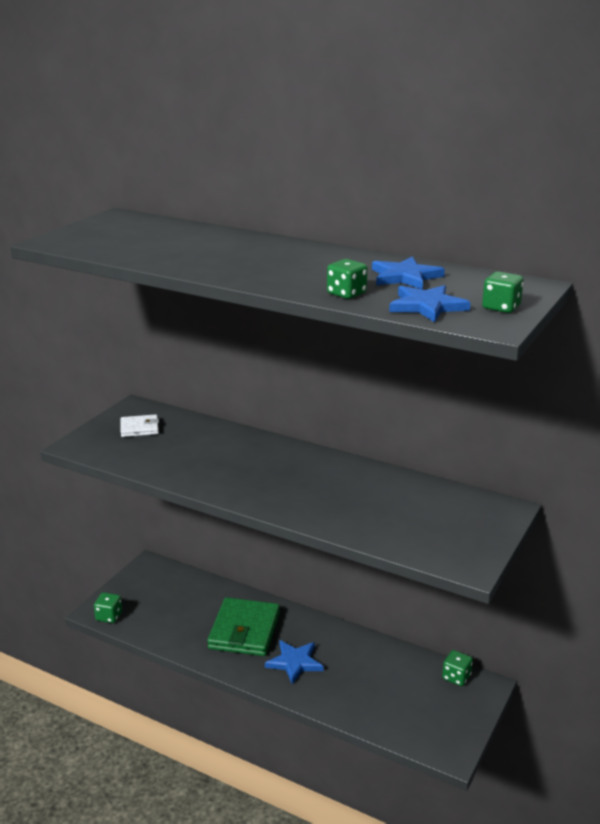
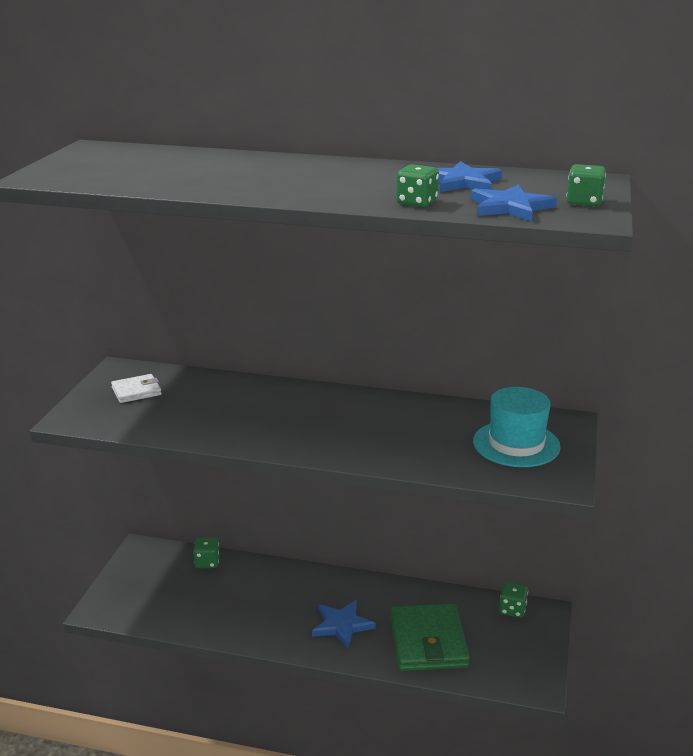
camera: 15 degrees left, 0 degrees up
(109, 616) = (115, 613): green dice -> green dice (207, 562)
(244, 630) = (275, 601): green wallet -> green wallet (428, 642)
(446, 523) = (516, 444): none -> turquoise hat

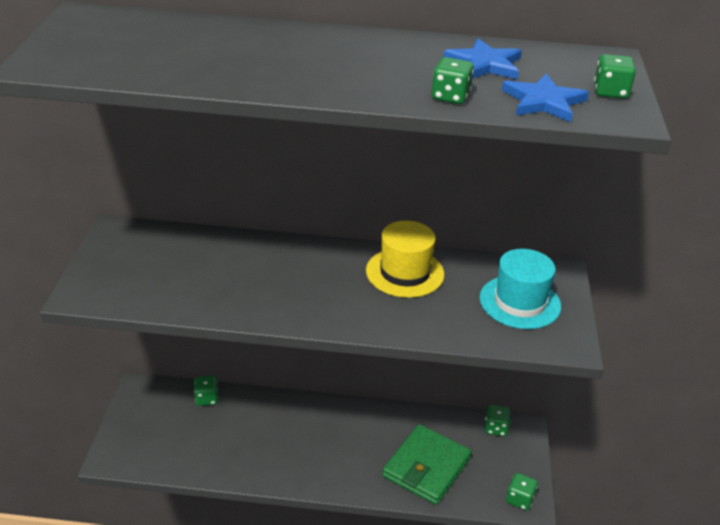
camera: 10 degrees left, 10 degrees up
(136, 391) = (140, 257): white wallet -> none
(342, 625) = (345, 456): blue star -> none
(399, 414) = (405, 272): none -> yellow hat
(428, 642) = (426, 467): green wallet -> green wallet turned 45 degrees clockwise
(527, 680) = (519, 499): none -> green dice

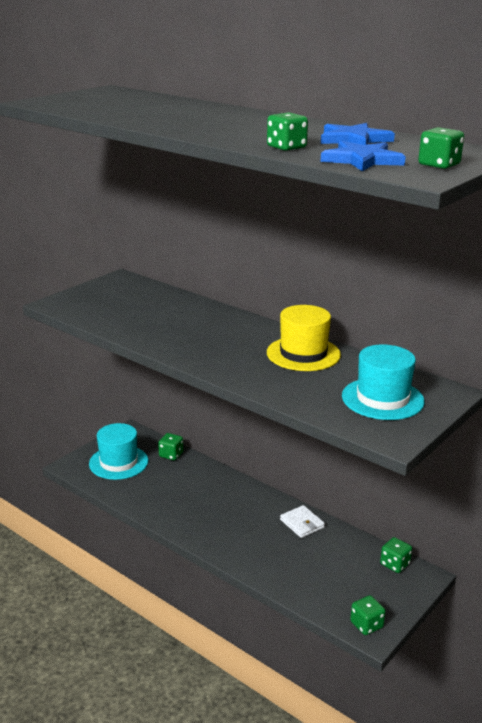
camera: 35 degrees right, 10 degrees down
(159, 431) = (118, 462): none -> turquoise hat
(391, 422) = (302, 523): none -> white wallet
(426, 467) = (302, 566): green wallet -> none

